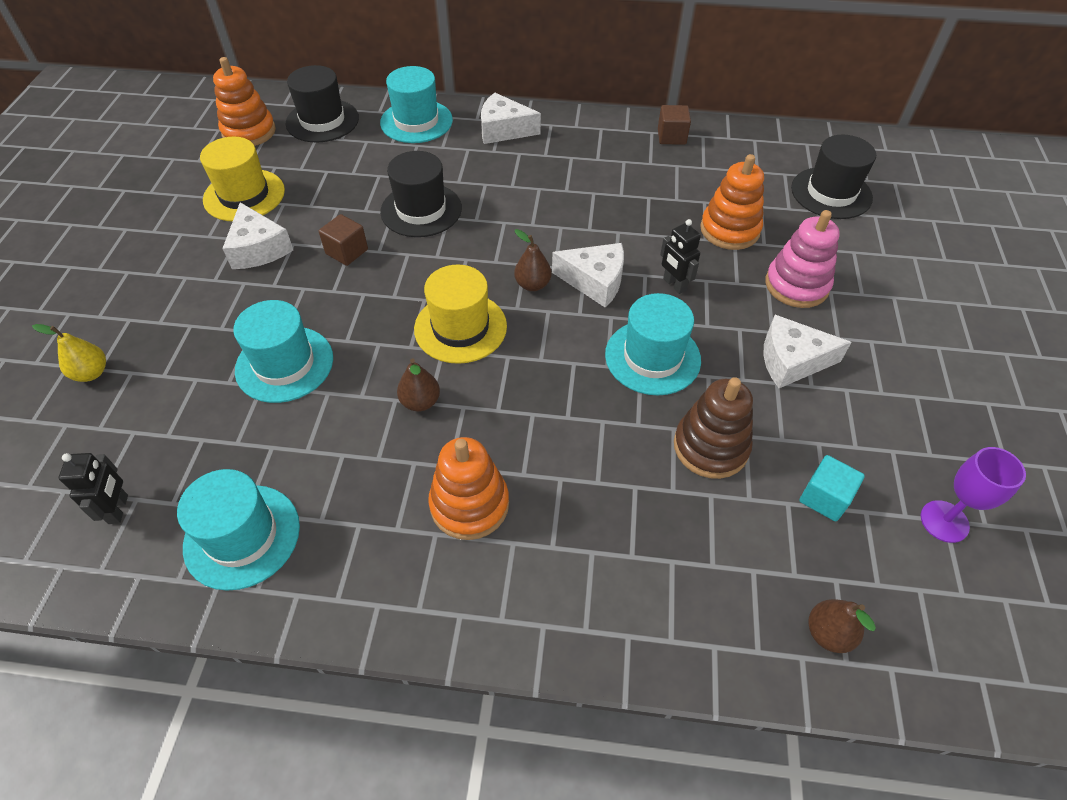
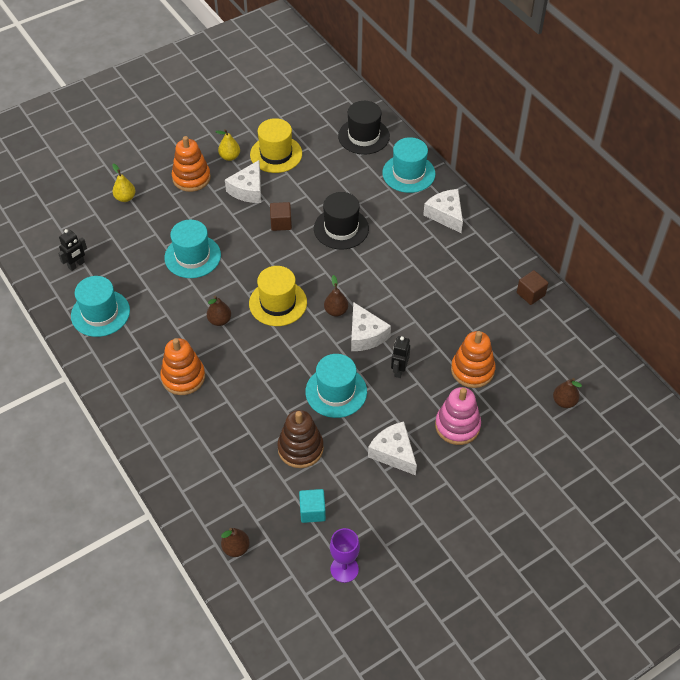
camera: 50 degrees right, 0 degrees up
(187, 234) = (230, 157): none -> yellow pear
(249, 132) = (322, 116): orange stacking toy -> orange stacking toy (191, 178)
(831, 193) = (564, 401): black hat -> brown pear

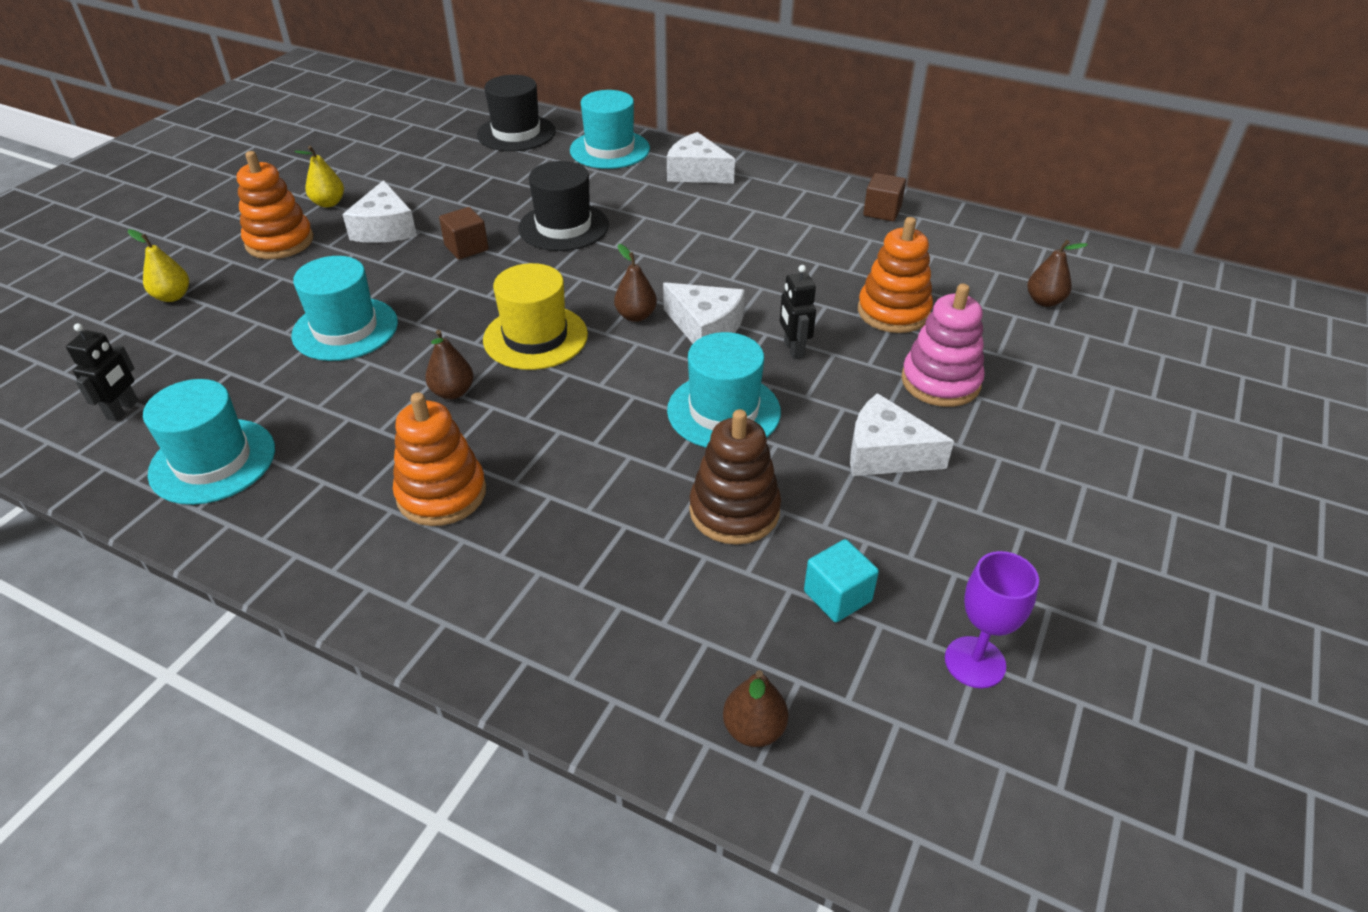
camera: 30 degrees left, 10 degrees down
(276, 154) = (401, 182): yellow hat -> none

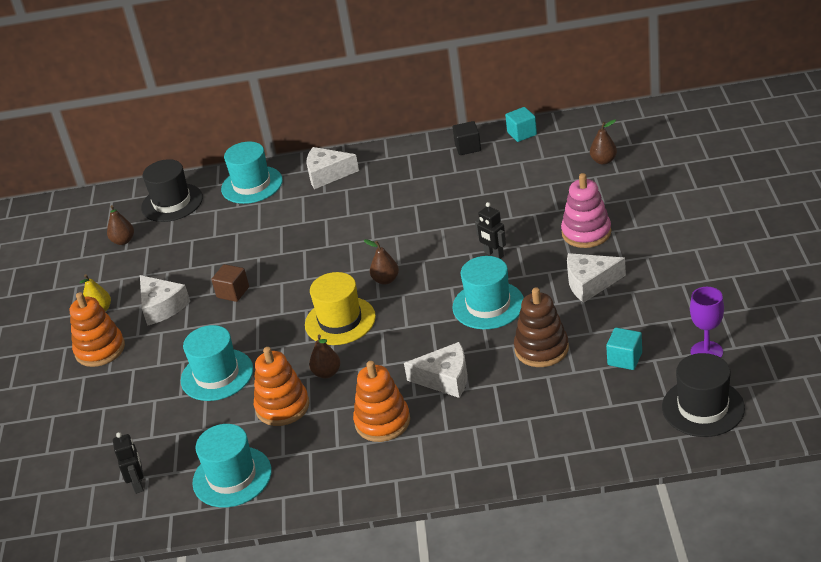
camera: 25 degrees left, 5 degrees down
(173, 296) = (74, 415): yellow pear -> none
(563, 227) = (280, 249): black hat -> black hat (703, 407)
(705, 327) = (433, 266): white cheese -> white cheese (445, 379)
(754, 729) = (636, 429): brown pear -> brown pear (123, 241)
(882, 211) = (468, 147): brown cube -> black cube
(893, 312) = (528, 206): orange stacking toy -> orange stacking toy (282, 407)
(963, 224) = (522, 133): none -> turquoise cube

